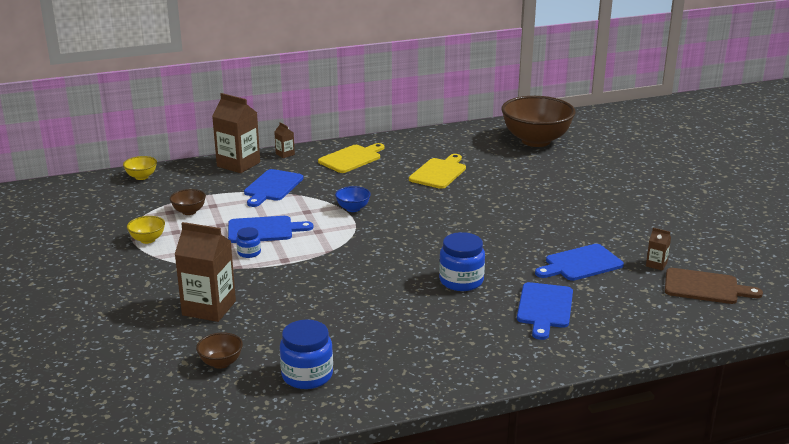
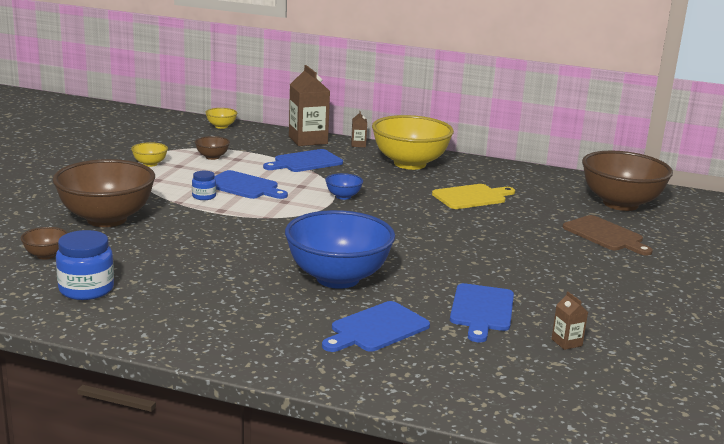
camera: 35 degrees right, 5 degrees down
(209, 308) = (107, 219): brown carton -> brown bowl
(352, 158) = (410, 164): yellow cutting board -> yellow bowl
(461, 281) = (338, 278): blue jar -> blue bowl
(580, 264) = (481, 310): blue cutting board -> blue cutting board turned 90 degrees counterclockwise
(705, 287) = (588, 383): brown cutting board -> brown cutting board (605, 235)

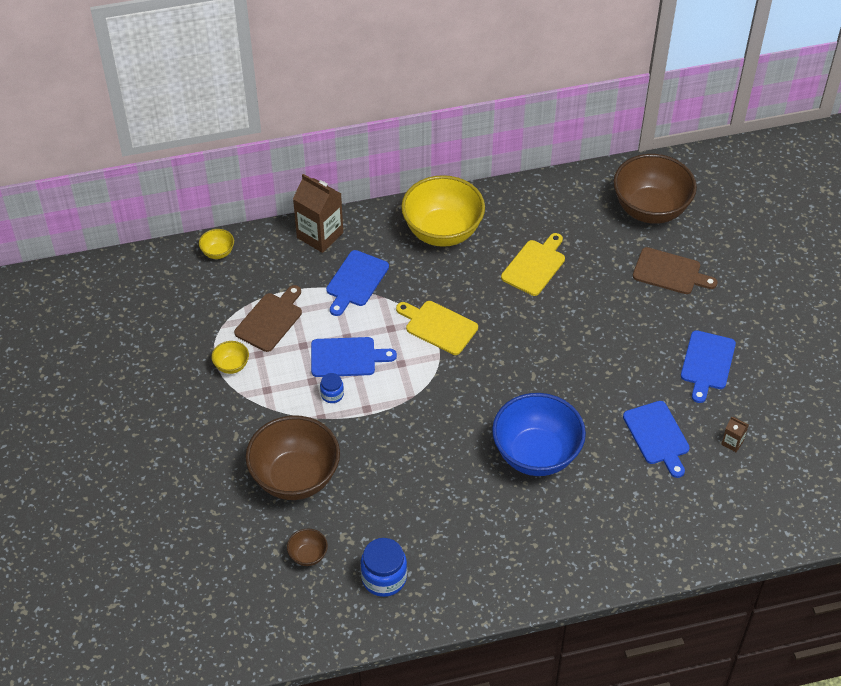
camera: 30 degrees left, 30 degrees up
(212, 157) = (270, 320): brown bowl -> brown cutting board
(343, 196) = (438, 326): blue bowl -> yellow cutting board
(358, 144) = (370, 218): brown carton -> none
(376, 328) = (610, 501): blue cutting board -> blue cutting board (707, 363)

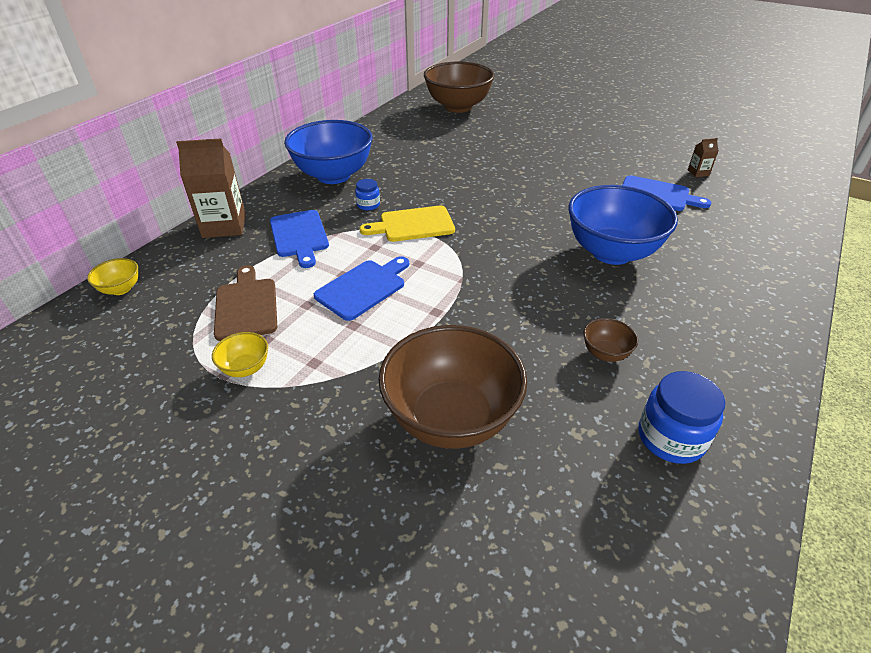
camera: 45 degrees left, 10 degrees down
(308, 555) = (574, 485): brown bowl -> brown bowl (605, 353)
(332, 394) = (388, 322): blue jar -> blue jar (368, 205)
(442, 232) = (333, 175): yellow bowl -> blue bowl
(535, 266) = (430, 160): yellow cutting board -> none
(670, 272) = (517, 124): brown cutting board -> none
(707, 363) = (613, 148): blue cutting board -> none

